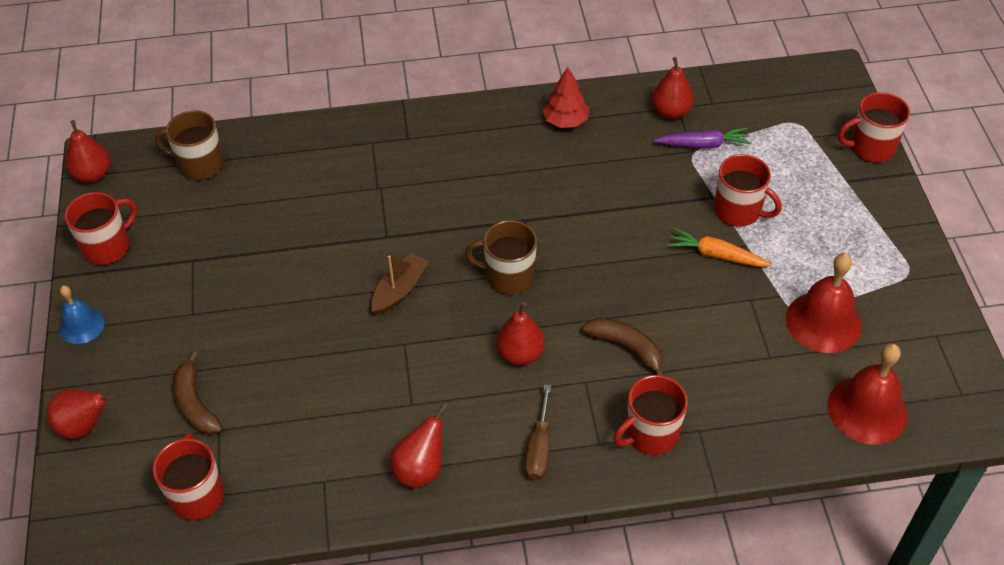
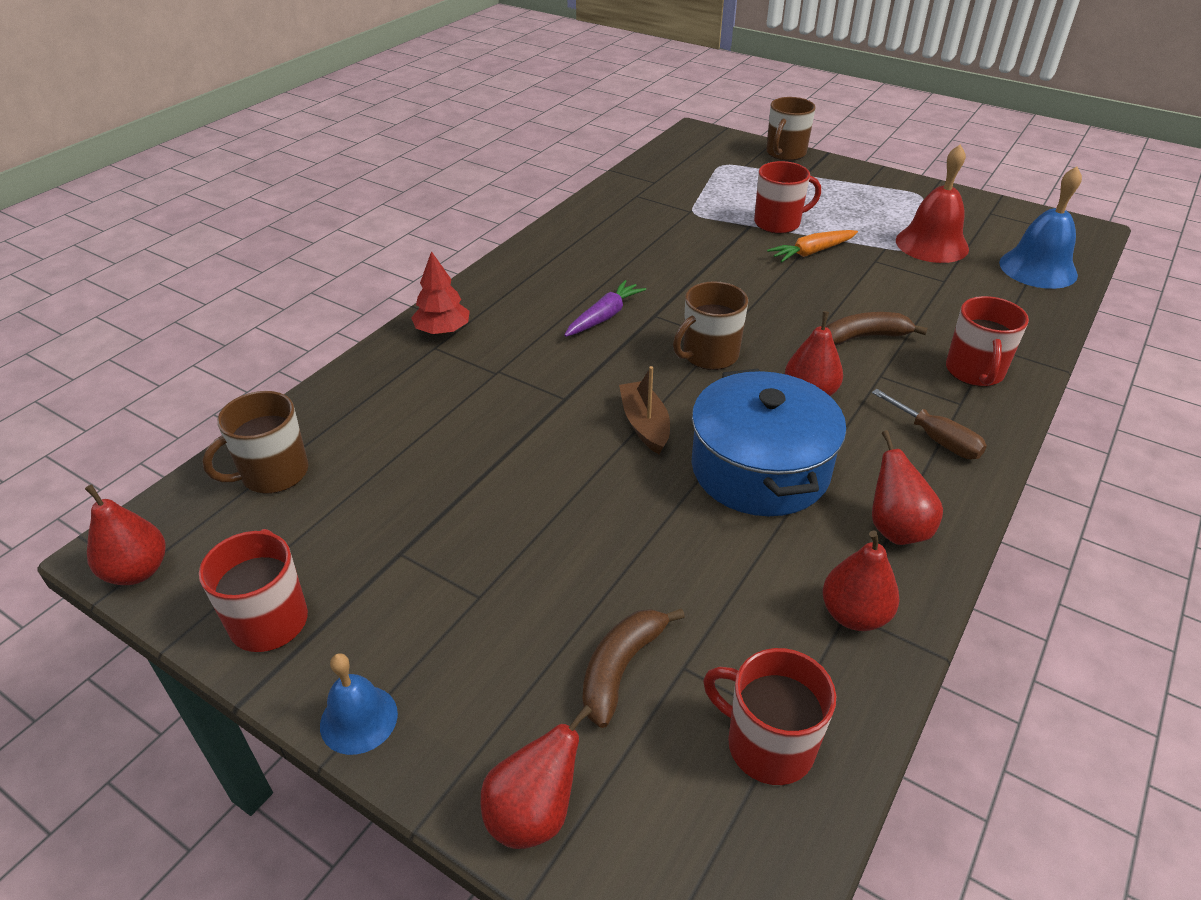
camera: 50 degrees left, 10 degrees down
(195, 404) = (621, 668): brown banana -> brown banana turned 105 degrees clockwise
(413, 371) = (760, 469): none -> blue pot
(565, 120) = (573, 244): red tree -> red tree (442, 330)
(671, 112) = (637, 200): red pear -> red pear (854, 615)
(703, 144) = (690, 204): purple carrot -> purple carrot (604, 316)
(867, 410) = (1038, 268): red bell -> blue bell
(870, 147) = (785, 153): red mug -> brown mug

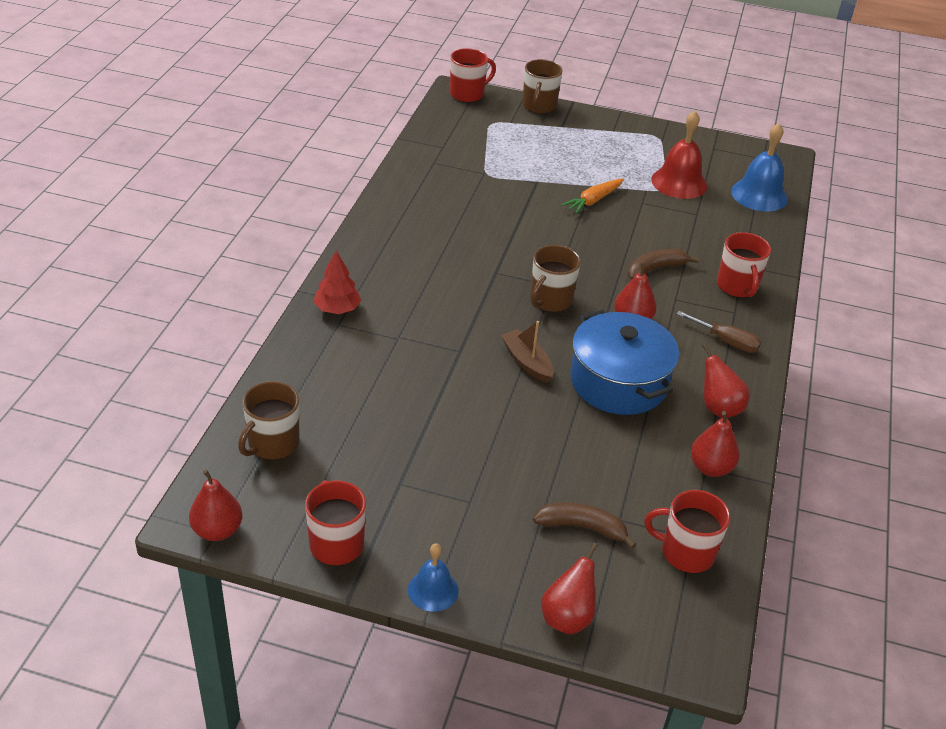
camera: 20 degrees left, 0 degrees up
(604, 316) = (458, 279): purple carrot -> none
(621, 668) = (582, 527): brown banana -> brown banana turned 90 degrees clockwise
(778, 223) = (558, 176): red mug -> red mug (468, 94)

